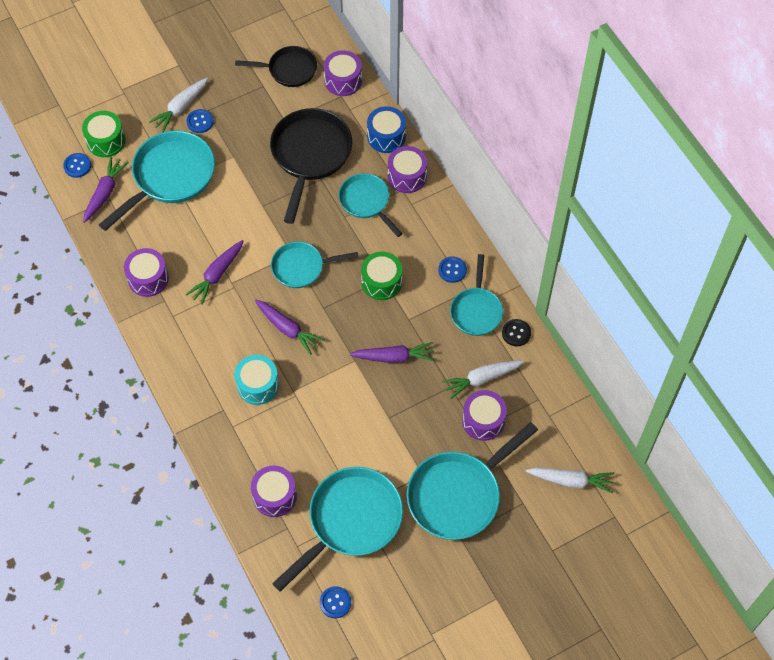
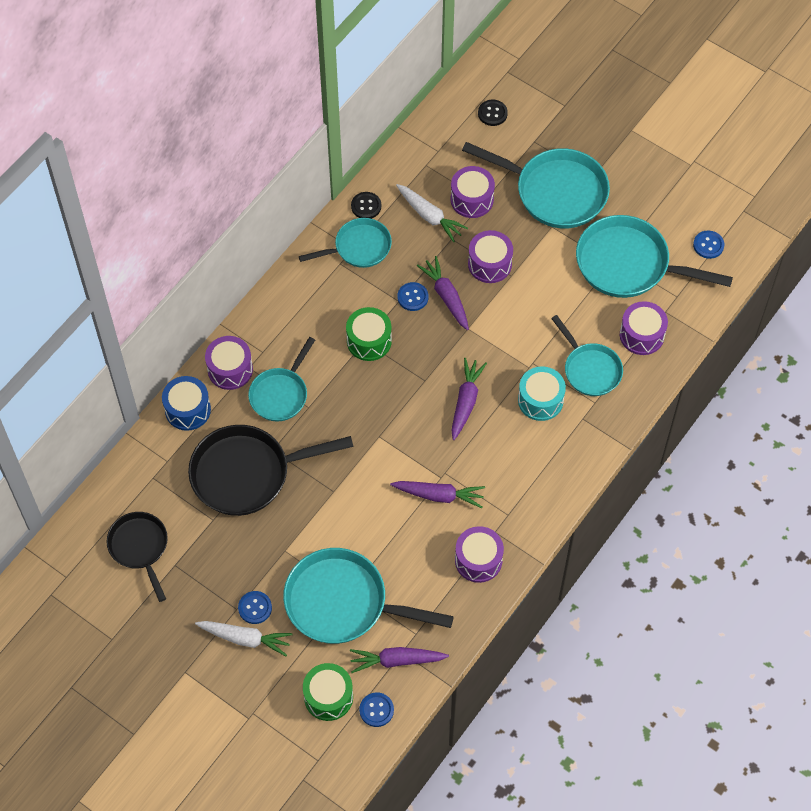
camera: 115 degrees left, 0 degrees up
(301, 267) = (389, 420): turquoise pan -> turquoise pan (590, 369)
(343, 80) = (130, 484): purple drum -> purple drum (489, 264)
(452, 270) = (323, 285): blue button -> blue button (412, 297)
(571, 481) = (492, 113): white carrot -> black button

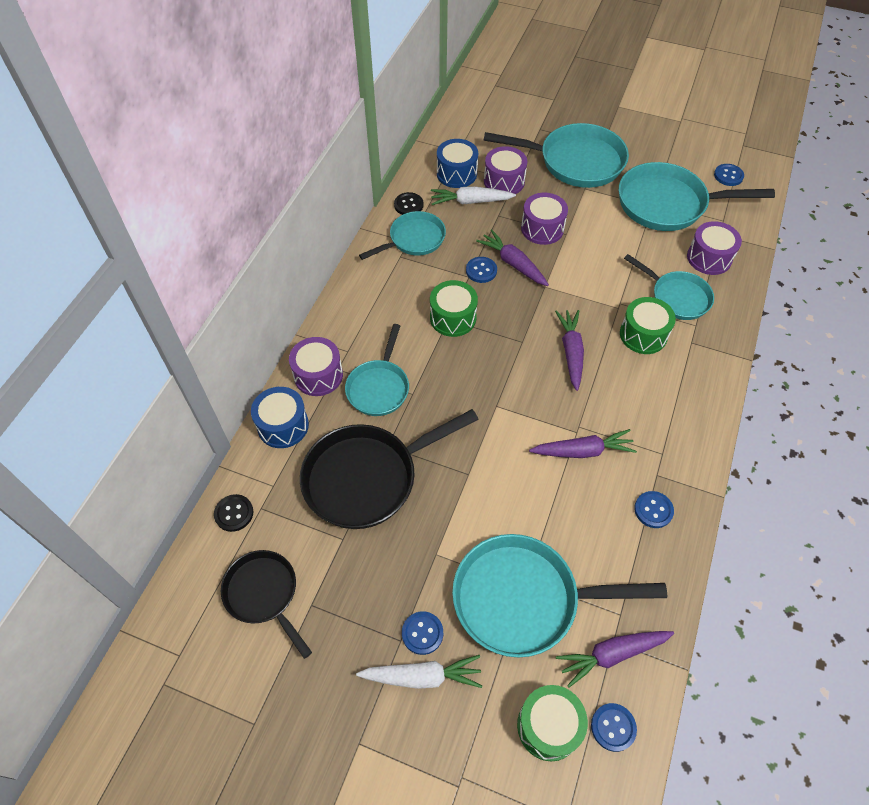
camera: 15 degrees left, 5 degrees down
(426, 179) = (456, 173): none -> blue drum
(429, 216) = (470, 201): white carrot -> white carrot turned 150 degrees clockwise
(478, 560) = (653, 510): purple drum -> blue button
(492, 113) = (495, 116): black button -> black button (234, 513)
(540, 400) = (643, 334): turquoise drum -> green drum

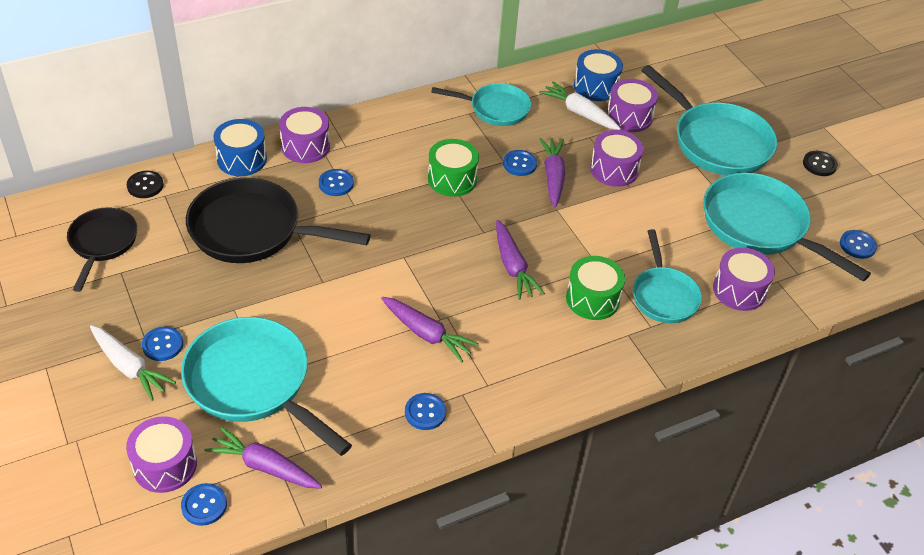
camera: 40 degrees right, 10 degrees down
(379, 387) = (336, 183): turquoise pan -> blue button
(408, 205) = (524, 83): black button -> black button (819, 164)
(548, 726) = (165, 465): green drum -> purple drum
(571, 352) = (513, 266): purple carrot -> purple carrot turned 120 degrees clockwise

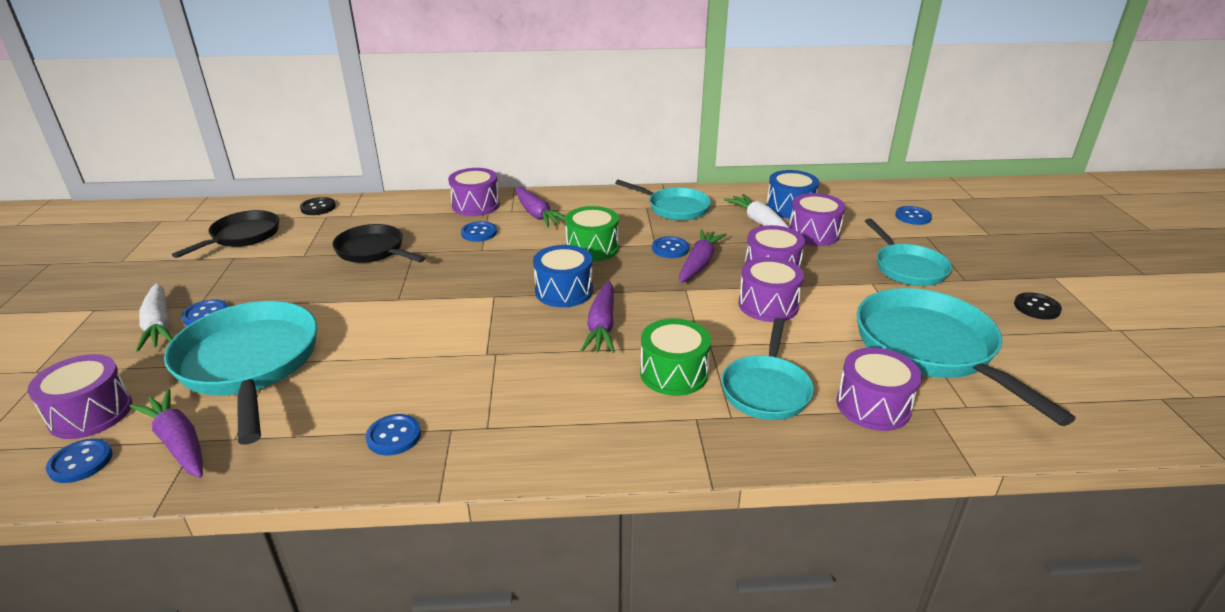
camera: 25 degrees right, 15 degrees down
(242, 159) = (413, 204): blue drum -> blue drum (564, 291)
(252, 230) = (373, 251): black pan -> black pan, size x0.61
(426, 334) = (460, 363): purple carrot -> purple carrot (537, 214)
(628, 211) = (768, 305): none -> purple drum
(716, 142) = (907, 268): turquoise pan -> turquoise pan, size x0.61
(857, 245) = (1069, 395): blue button -> blue button (913, 217)

